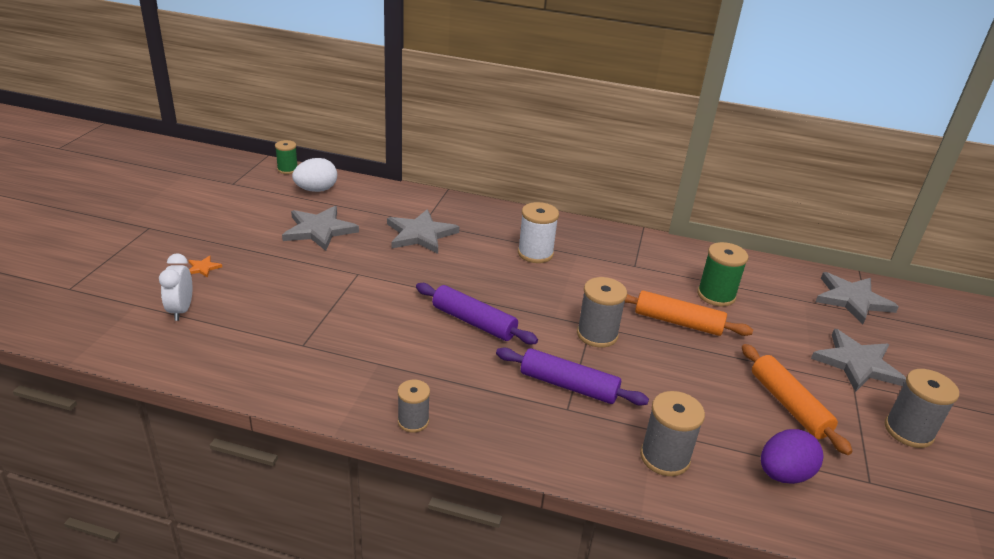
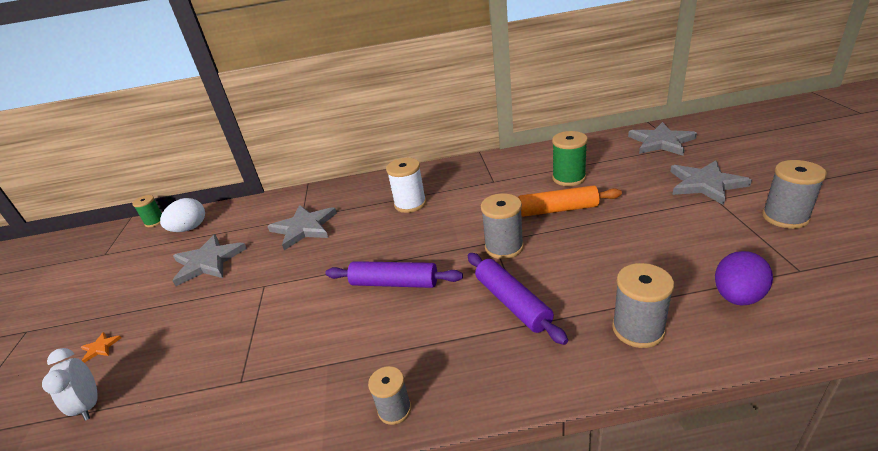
camera: 15 degrees left, 0 degrees up
(568, 386) = (512, 303): purple rolling pin -> purple rolling pin turned 60 degrees clockwise
(788, 405) = (689, 237): orange rolling pin -> none

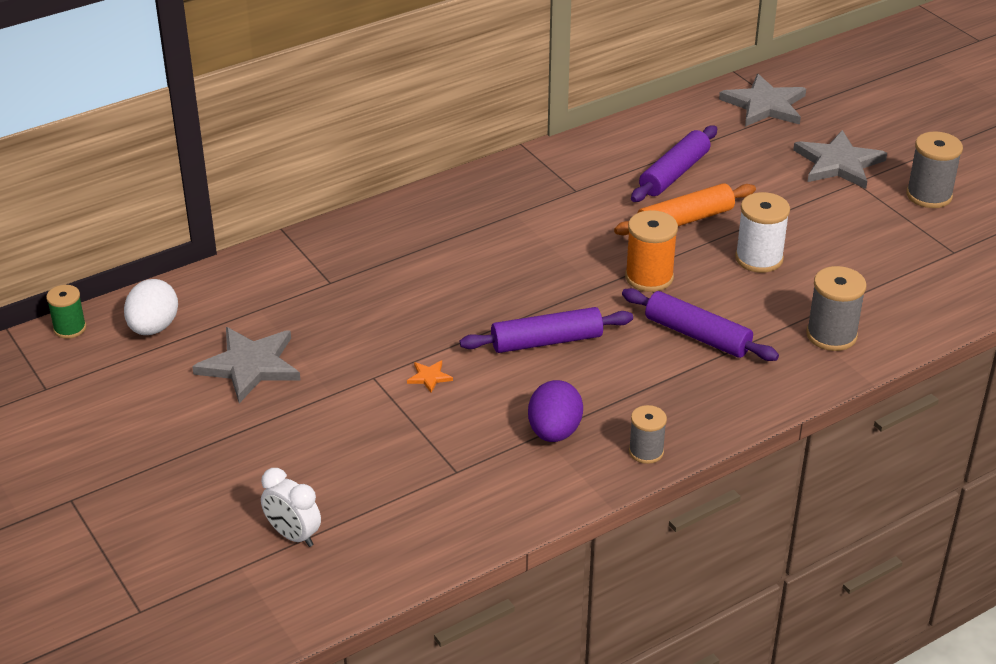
camera: 30 degrees left, 5 degrees up
(100, 347) = (223, 487): orange star -> orange star (429, 377)
(304, 228) = (351, 296): grey star -> none
(410, 204) = (481, 239): white spool -> white spool (759, 258)
(504, 247) = (649, 277): grey spool -> orange spool
(569, 178) = (674, 174): green spool -> purple rolling pin
(737, 296) = (907, 287): purple egg -> purple egg (554, 432)

